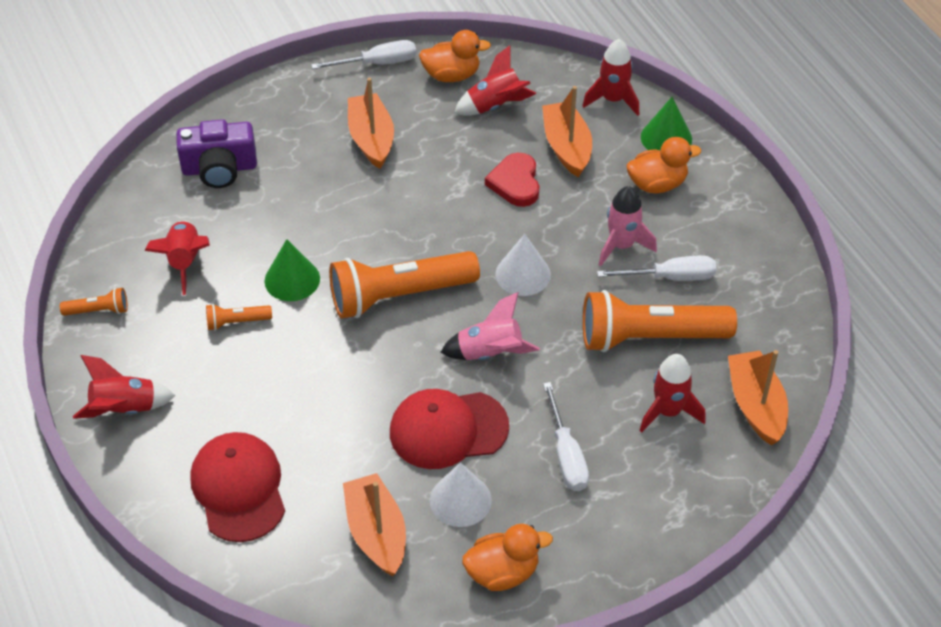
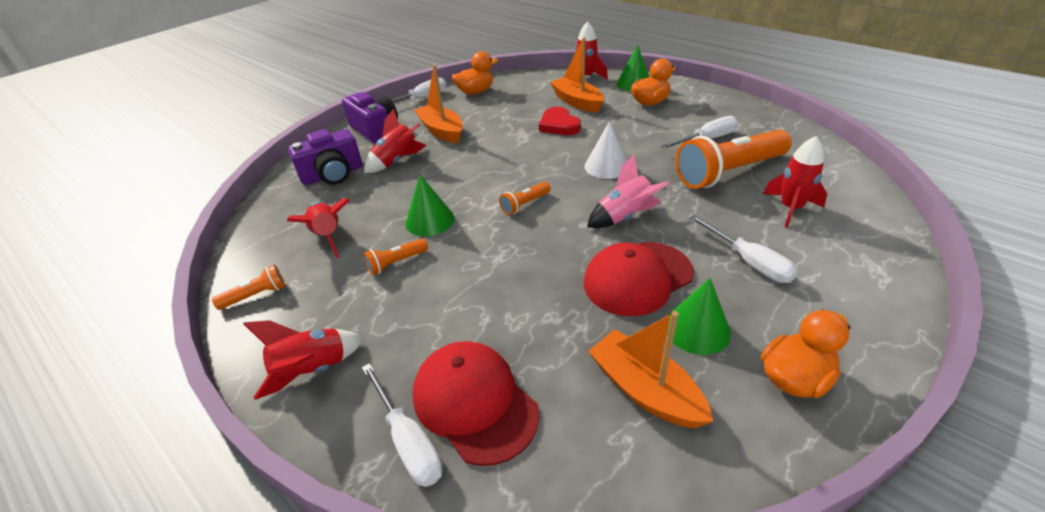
camera: 20 degrees left, 10 degrees down
(176, 498) = (408, 440): none -> white screwdriver
(295, 106) = (375, 130): none -> purple camera
(399, 295) = (525, 204): orange flashlight -> orange flashlight, size x0.44
(460, 500) = (697, 329): white cone -> green cone
(495, 106) = (515, 97): red rocket -> red rocket (397, 161)
(621, 245) = (658, 134): pink rocket -> none
(756, 405) = (843, 185): orange boat -> none

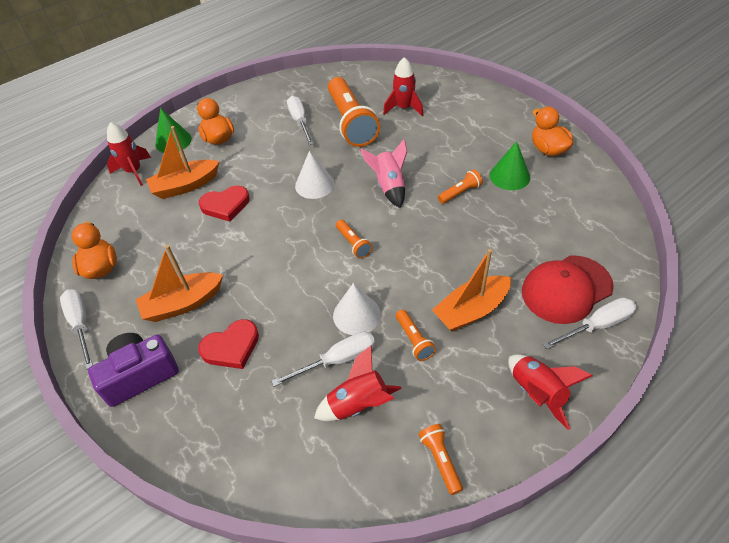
camera: 80 degrees left, 10 degrees up
(333, 174) = (232, 415): purple camera -> none
(397, 161) = (231, 347): red rocket -> red heart
(429, 220) = (356, 315): green cone -> white cone
(637, 278) = (460, 193): red cap -> orange flashlight
(645, 390) = (556, 208): orange boat -> orange boat (471, 310)
(749, 262) = (453, 140): white screwdriver -> white screwdriver (337, 360)

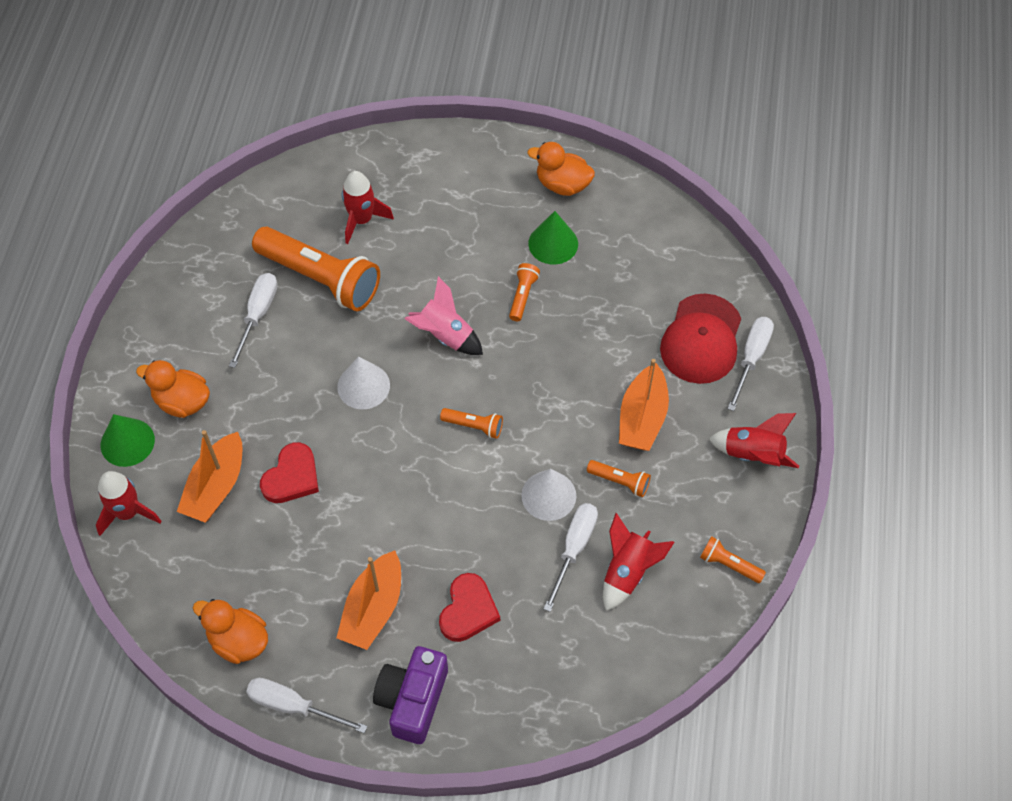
camera: 45 degrees left, 10 degrees up
(300, 122) = (258, 315): white screwdriver -> white screwdriver turned 75 degrees clockwise

